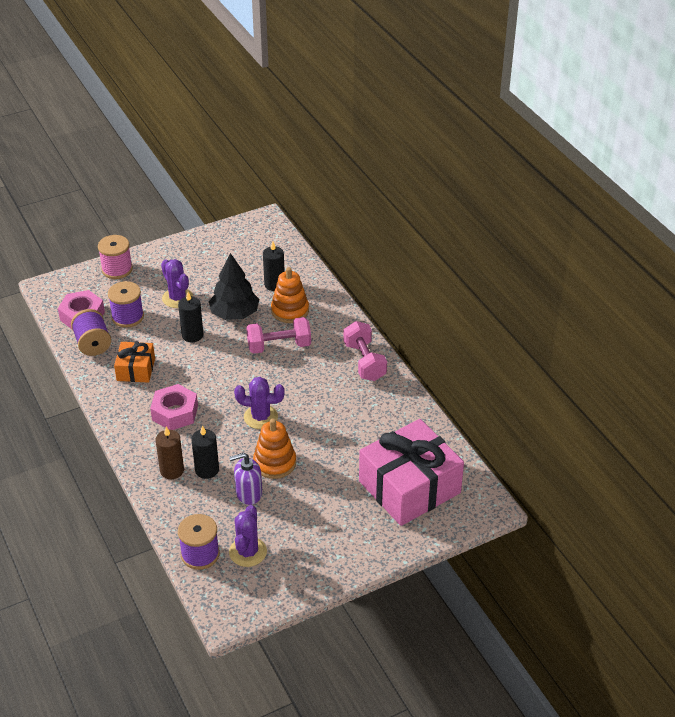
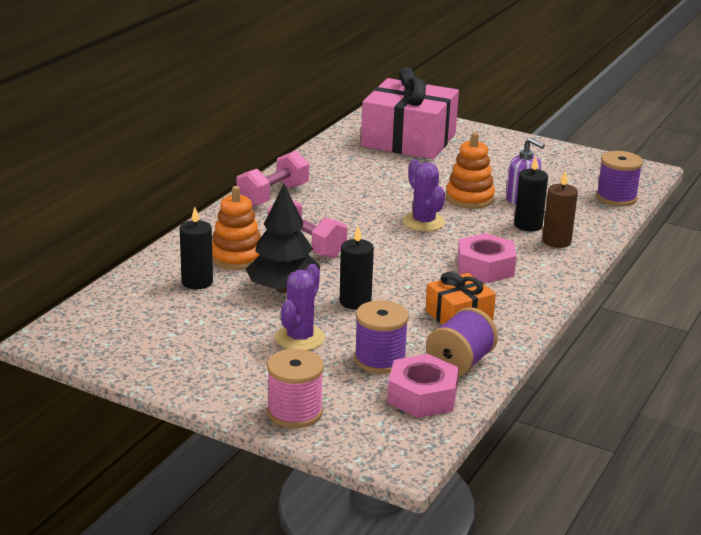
camera: 125 degrees left, 15 degrees down
(248, 552) = (579, 180): purple cactus -> none

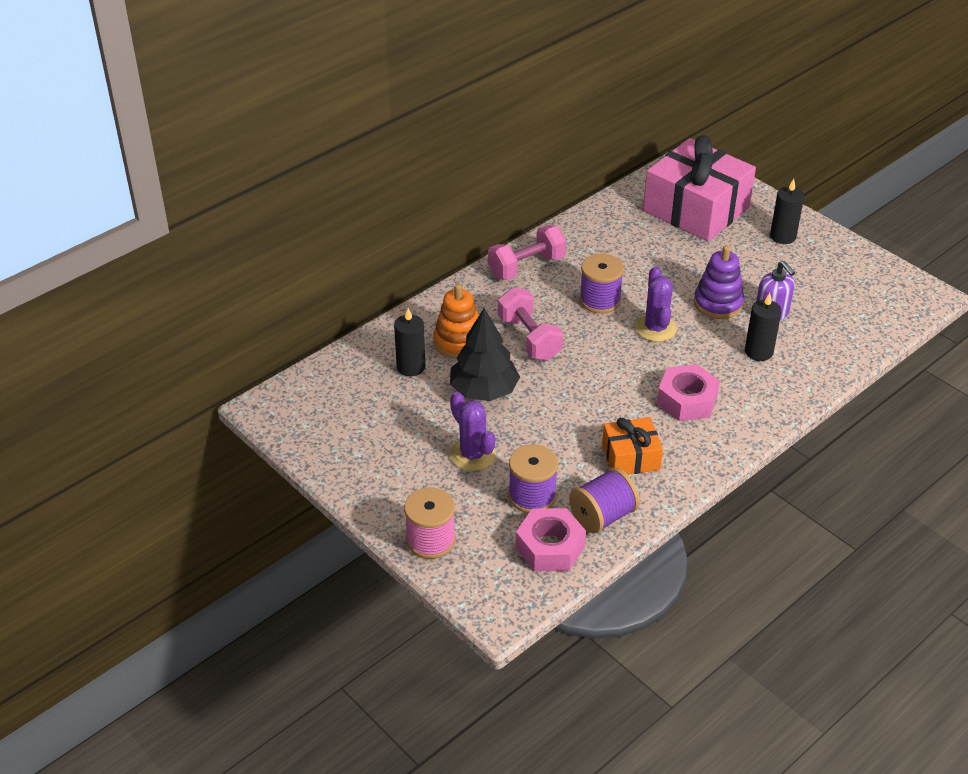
camera: 20 degrees right, 15 degrees up
(300, 338) = (472, 454): purple cactus -> purple cactus turned 75 degrees counterclockwise
(355, 302) = (542, 420): black candle -> black candle (783, 236)
(469, 198) = (718, 303): orange stacking toy -> purple stacking toy
(556, 241) = (776, 379): brown candle -> none
(616, 198) = (872, 329): purple spool -> purple spool (600, 300)

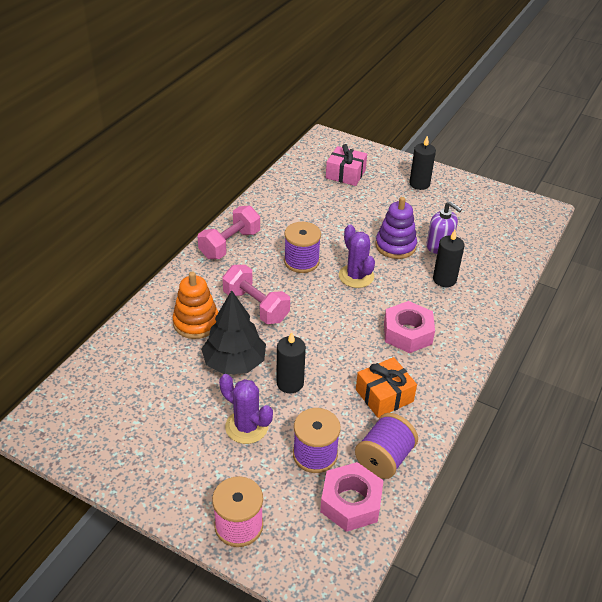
camera: 20 degrees left, 0 degrees up
(411, 367) = (161, 354): black candle -> black candle (290, 383)
(696, 209) = (345, 174): pink gift -> pink gift, size x0.50

